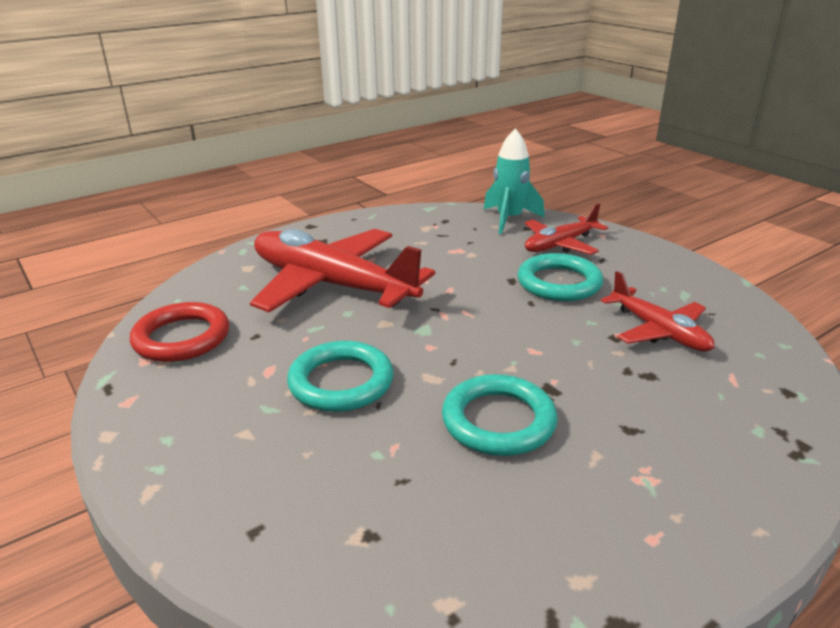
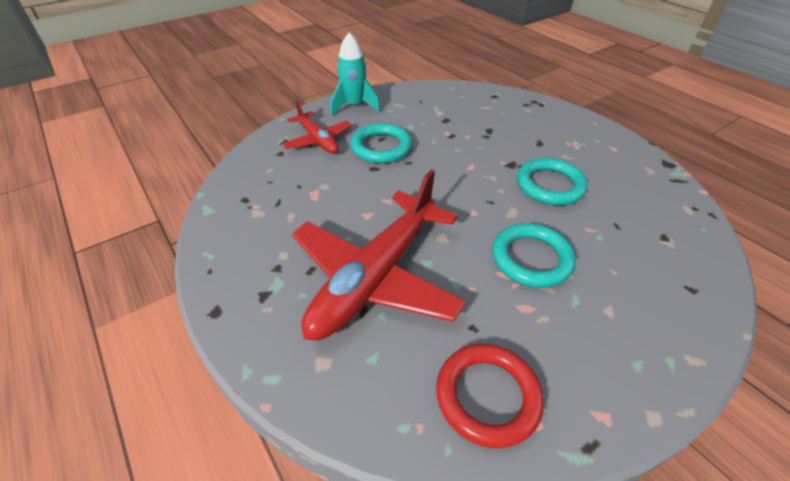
camera: 90 degrees left, 15 degrees up
(509, 219) = (259, 160): turquoise rocket -> turquoise rocket (354, 106)
(659, 331) = (443, 119): red plane -> none

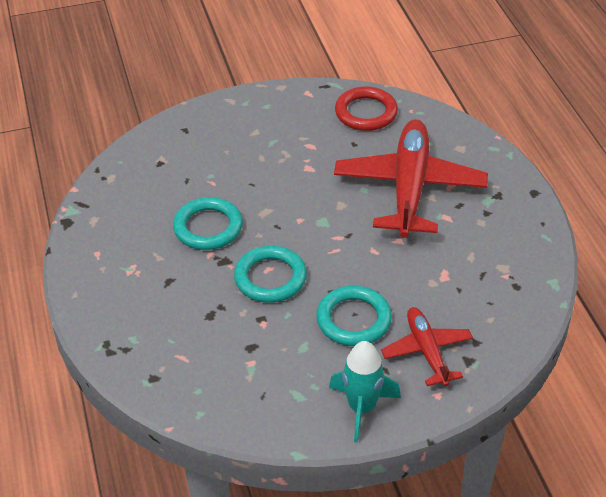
camera: 160 degrees left, 0 degrees up
(375, 277) = (409, 187): red plane -> red plane turned 45 degrees counterclockwise
(531, 258) = (281, 172): turquoise ring -> turquoise ring (270, 278)

